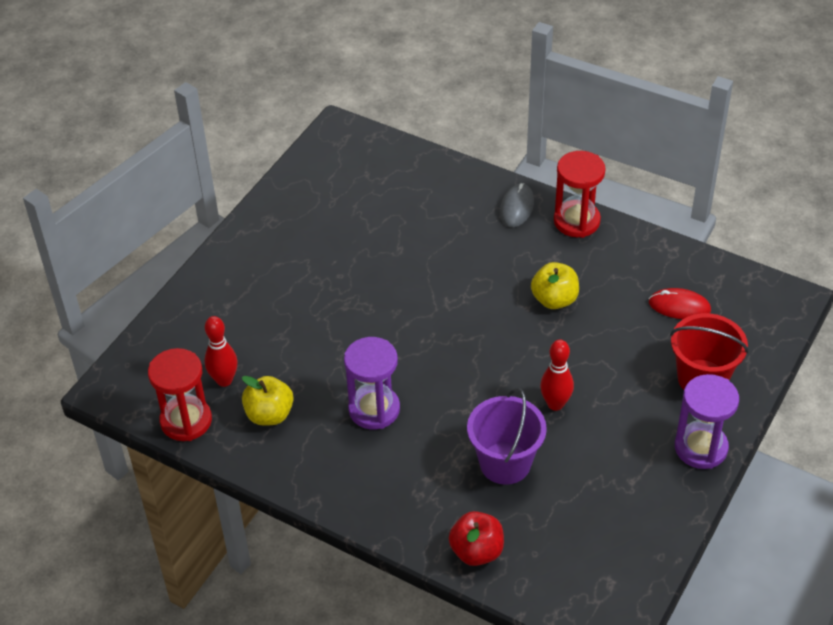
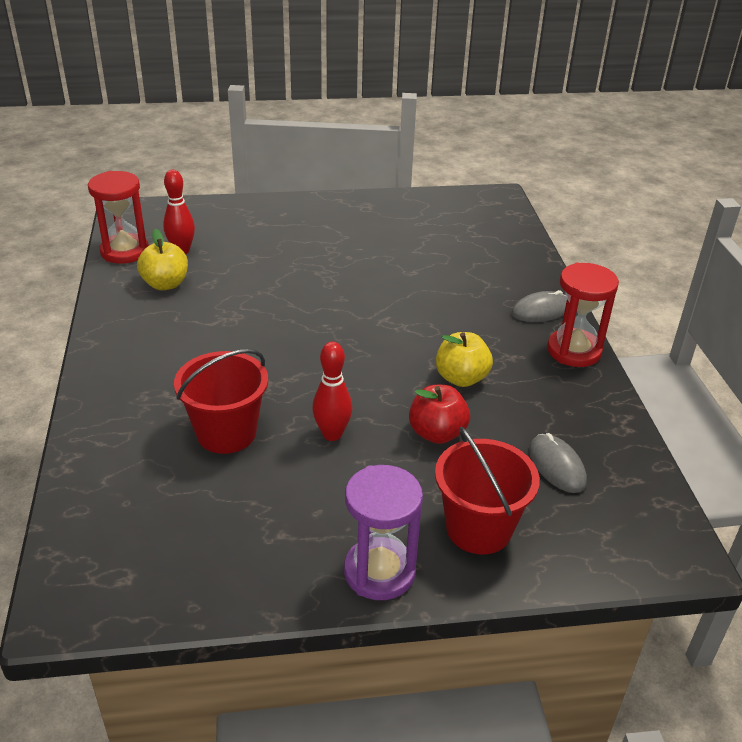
camera: 50 degrees right, 10 degrees down
(374, 409) = (220, 331): purple hourglass -> none
(476, 551) = (100, 461): red apple -> red apple (437, 433)
(505, 463) = (226, 433): purple bucket -> red bucket
(679, 306) = (557, 466): red mouse -> grey mouse

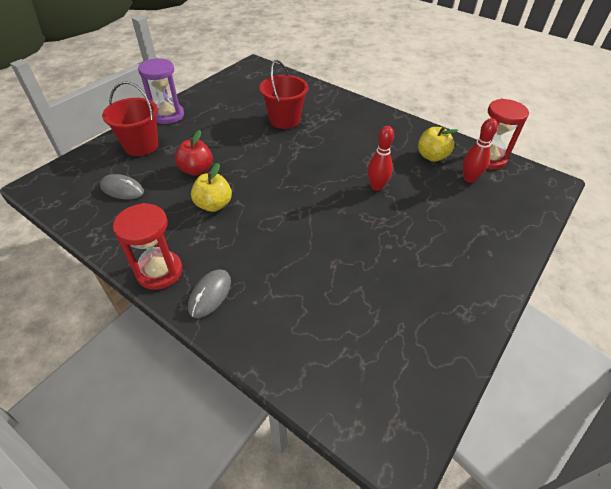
camera: 135 degrees right, 10 degrees up
(332, 434) = (243, 143): red bowling pin -> red bowling pin (376, 187)

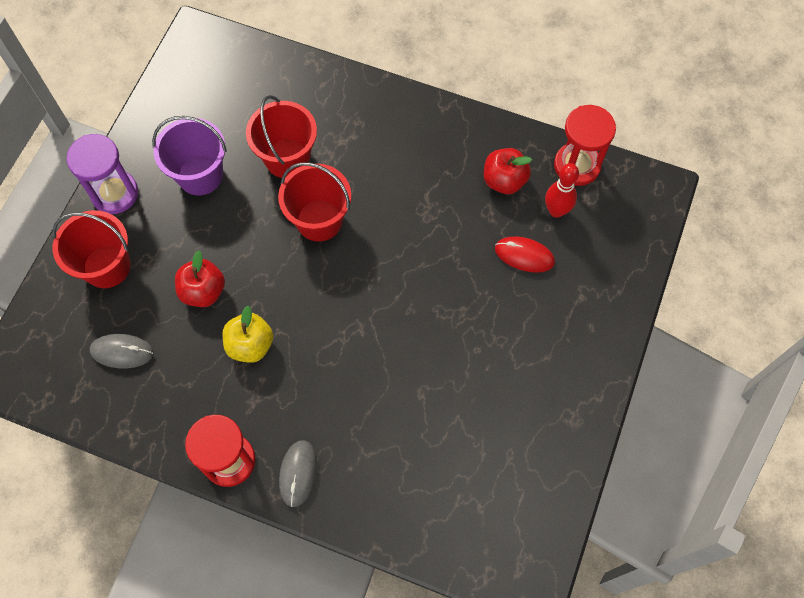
camera: 15 degrees left, 20 degrees up
(225, 117) = (200, 175): none -> purple bucket
(293, 151) = (319, 220): none -> red bucket
(376, 187) = (444, 257): red bowling pin -> none
(432, 156) = (504, 180): yellow apple -> red apple
(439, 198) = (524, 255): none -> red mouse

